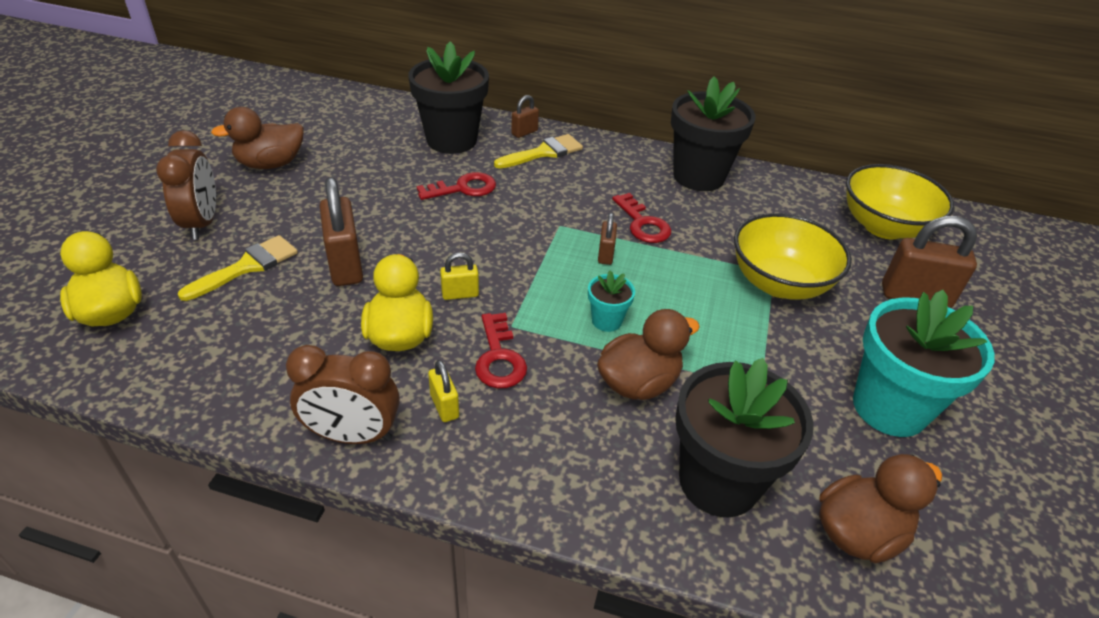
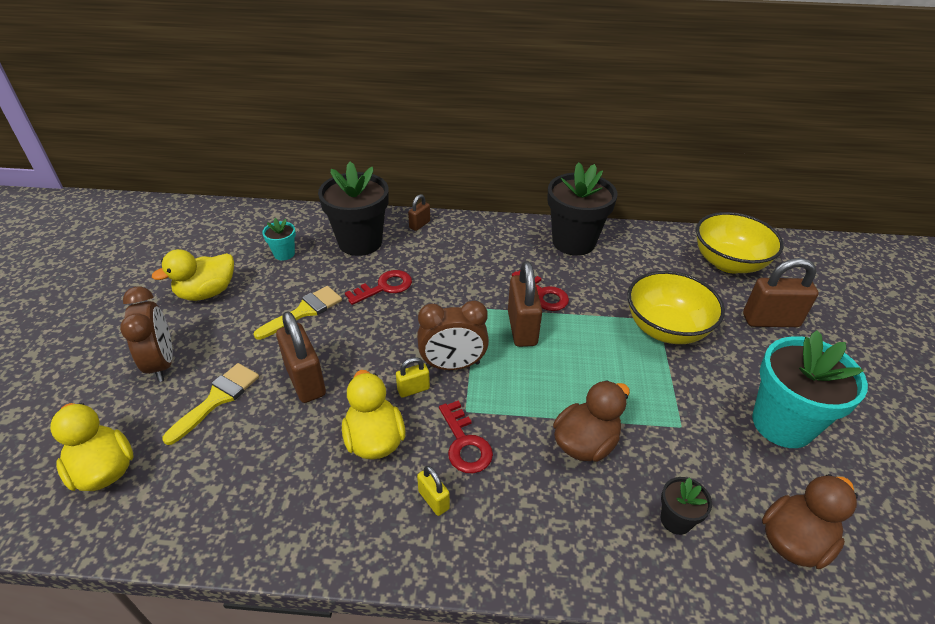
camera: 10 degrees left, 0 degrees up
(270, 164) = (207, 292): brown duck -> yellow duck
(353, 435) = (364, 546): brown clock -> brown clock (453, 365)
(543, 152) = (441, 241): yellow brush -> yellow brush (304, 311)
(605, 254) = (522, 328): brown padlock -> brown padlock, size x1.93
(606, 321) = (542, 390): turquoise flower pot -> turquoise flower pot (284, 254)
(718, 481) = (676, 520): black flower pot -> black flower pot, size x0.46

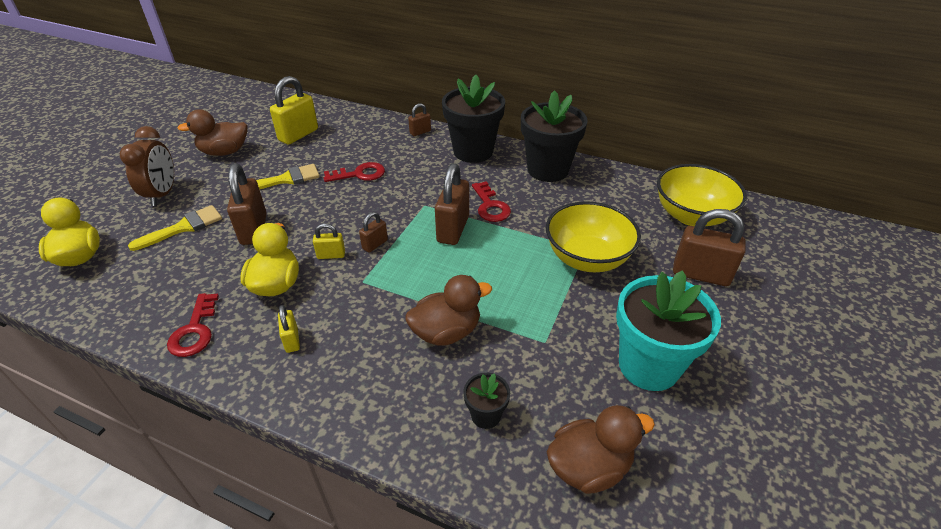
camera: 20 degrees right, 0 degrees up
(207, 292) = (224, 152): yellow duck -> brown duck
(284, 254) = (298, 135): turquoise flower pot -> yellow padlock
(360, 242) = (362, 137): black flower pot -> black flower pot (473, 151)
(453, 365) = (375, 244): brown clock -> brown padlock
(465, 443) = (345, 306): red key -> red key (195, 331)

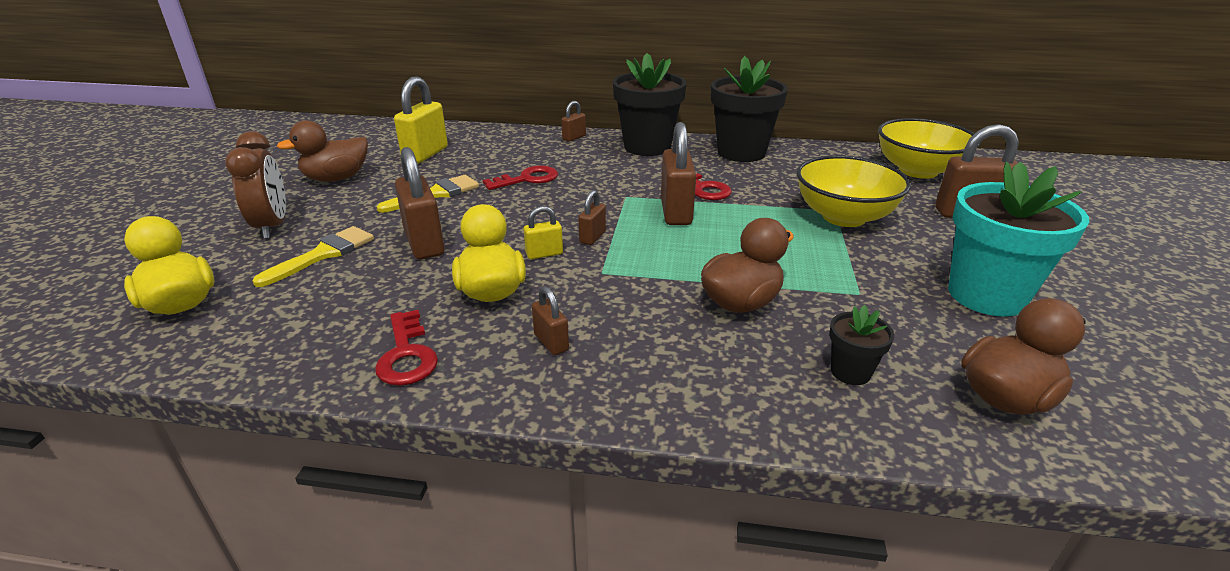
camera: 15 degrees left, 10 degrees down
(292, 340) = (551, 342): yellow padlock -> brown padlock

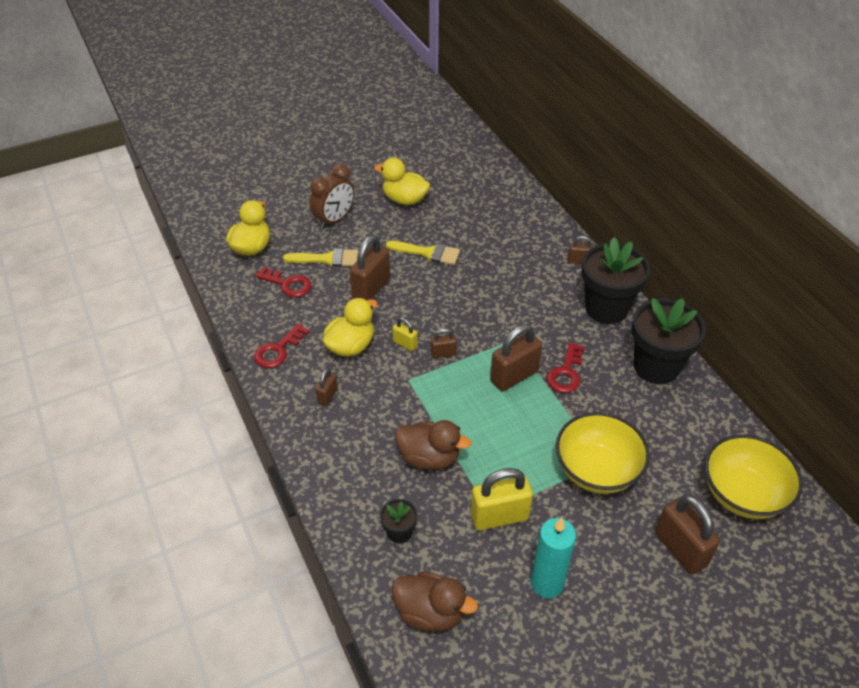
camera: 55 degrees right, 15 degrees up
(336, 178) = (404, 199): brown duck -> yellow duck
(425, 154) = (473, 210): yellow padlock -> yellow padlock (499, 516)
(527, 179) = (488, 279): red key -> red key (288, 284)
(986, 295) = (547, 583): turquoise flower pot -> turquoise candle

